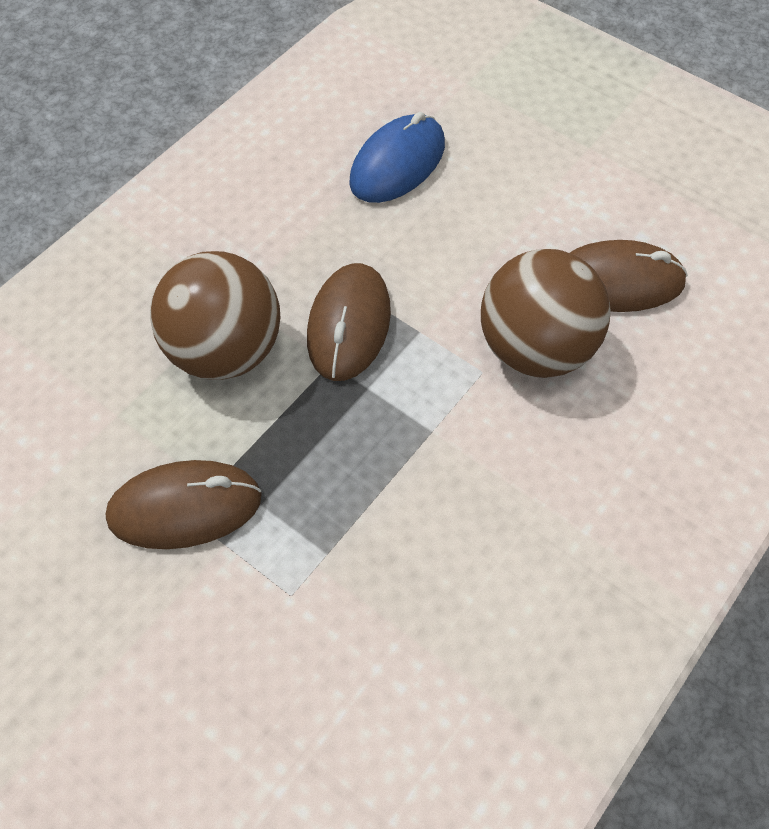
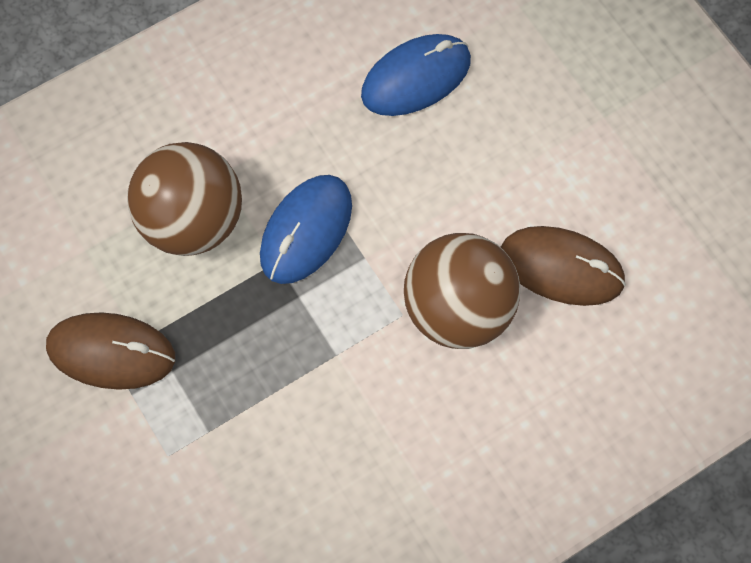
camera: 20 degrees right, 10 degrees up
(349, 325) = (306, 231): brown mouse -> blue mouse

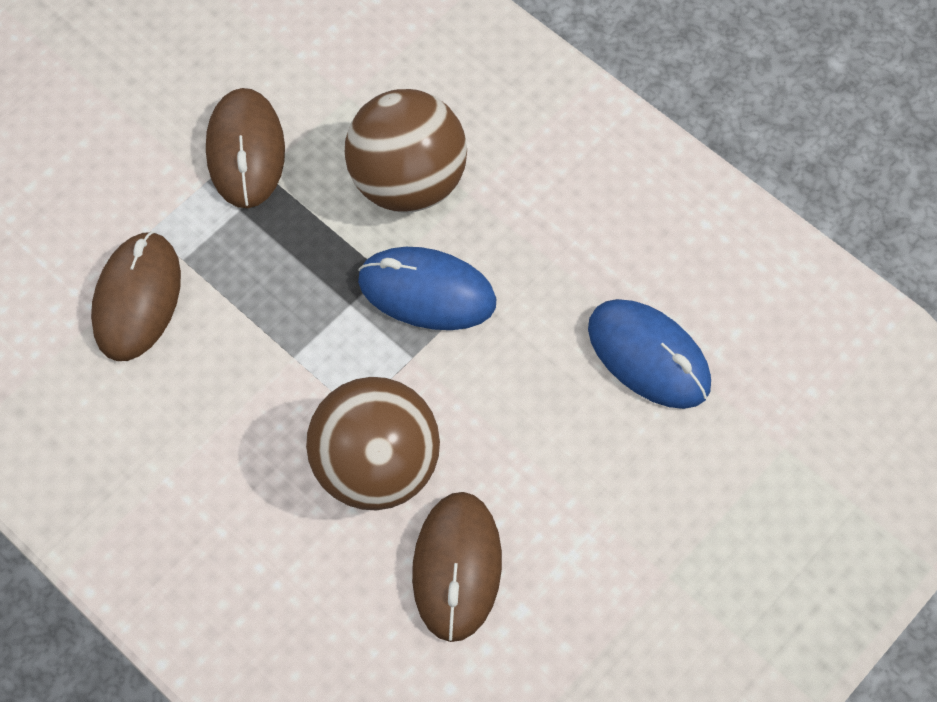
camera: 75 degrees right, 5 degrees down
(237, 480) = (137, 298): none -> brown mouse

